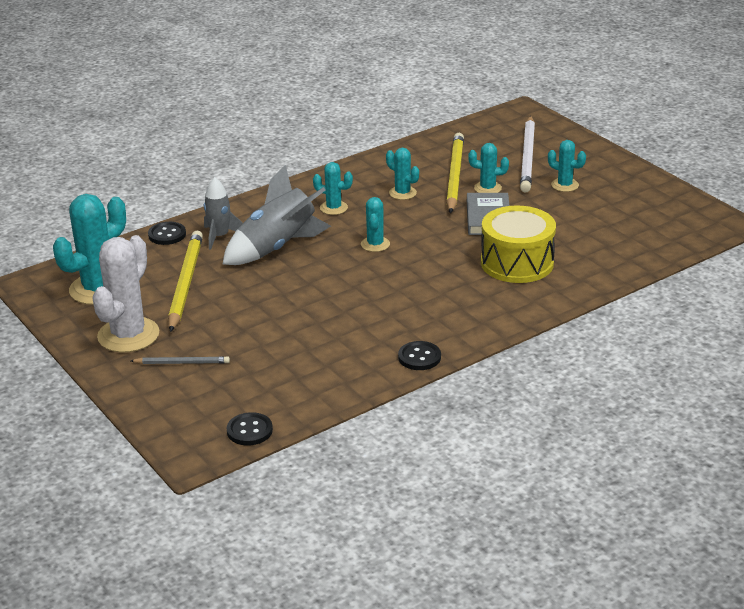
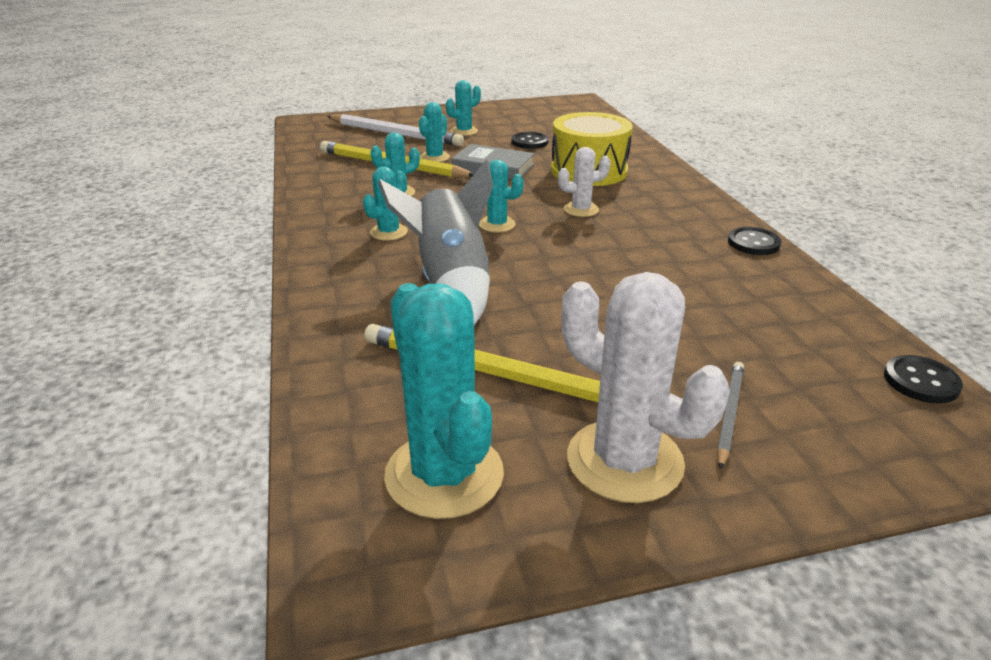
camera: 70 degrees left, 0 degrees up
(167, 235) = (326, 366): black button -> black button (529, 142)
(220, 236) = (379, 320): grey rocket -> none
(428, 273) = (581, 210): none -> white cactus

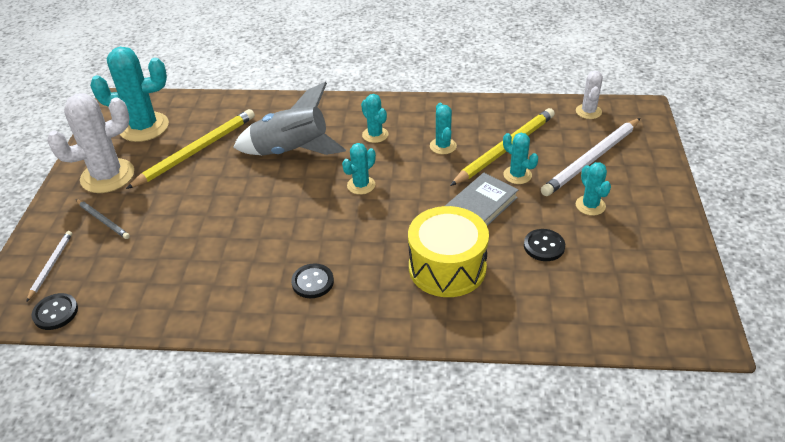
camera: 110 degrees right, 10 degrees up
(581, 210) = (364, 237): white cactus -> white cactus (588, 111)
(753, 243) = (250, 320): black button -> black button (312, 282)
(867, 429) = (51, 266): none -> white pencil

